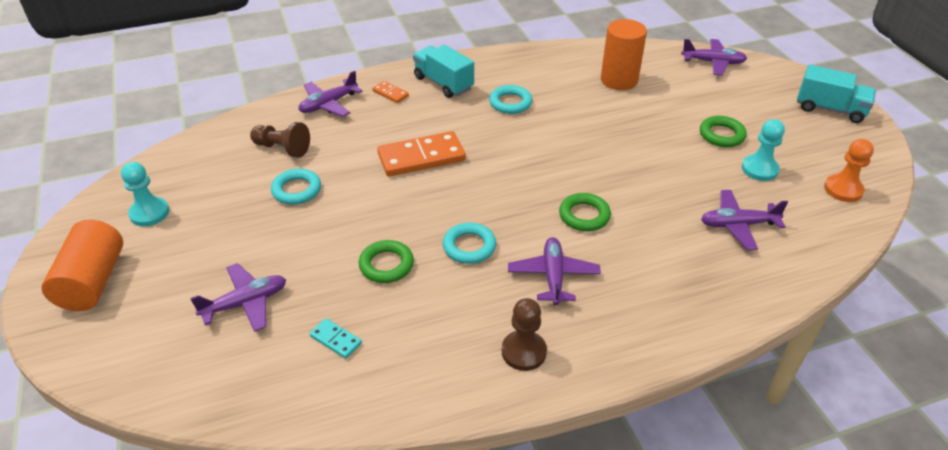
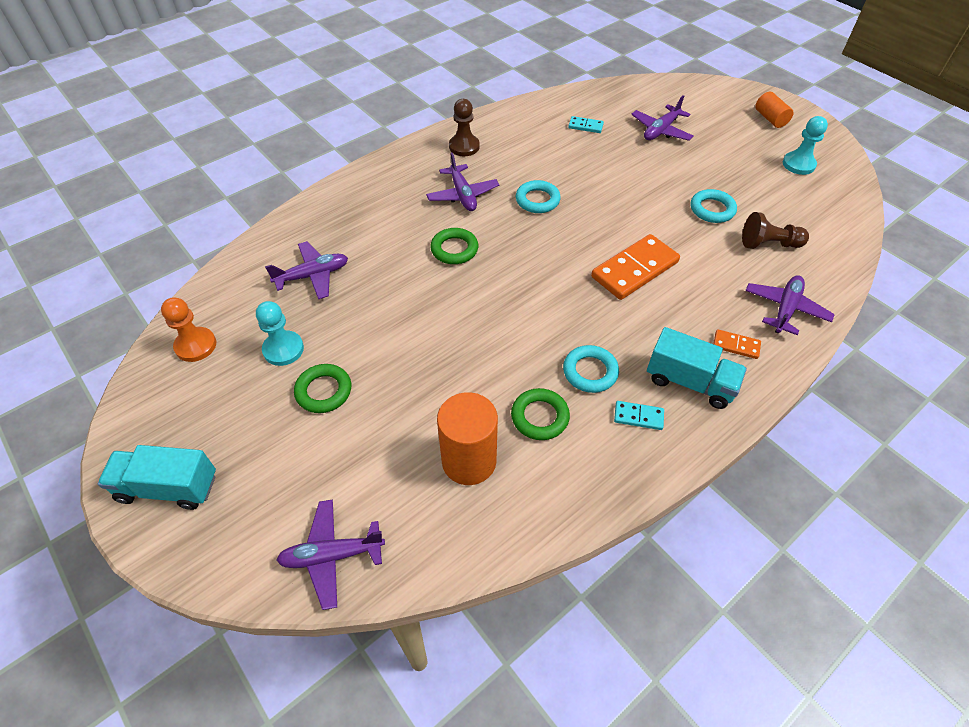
camera: 160 degrees right, 10 degrees up
(93, 281) = (770, 119): orange cylinder -> orange cylinder, size x0.58
(386, 265) = (589, 173): green ring -> green ring (540, 417)
(493, 76) = (638, 416): none -> turquoise domino

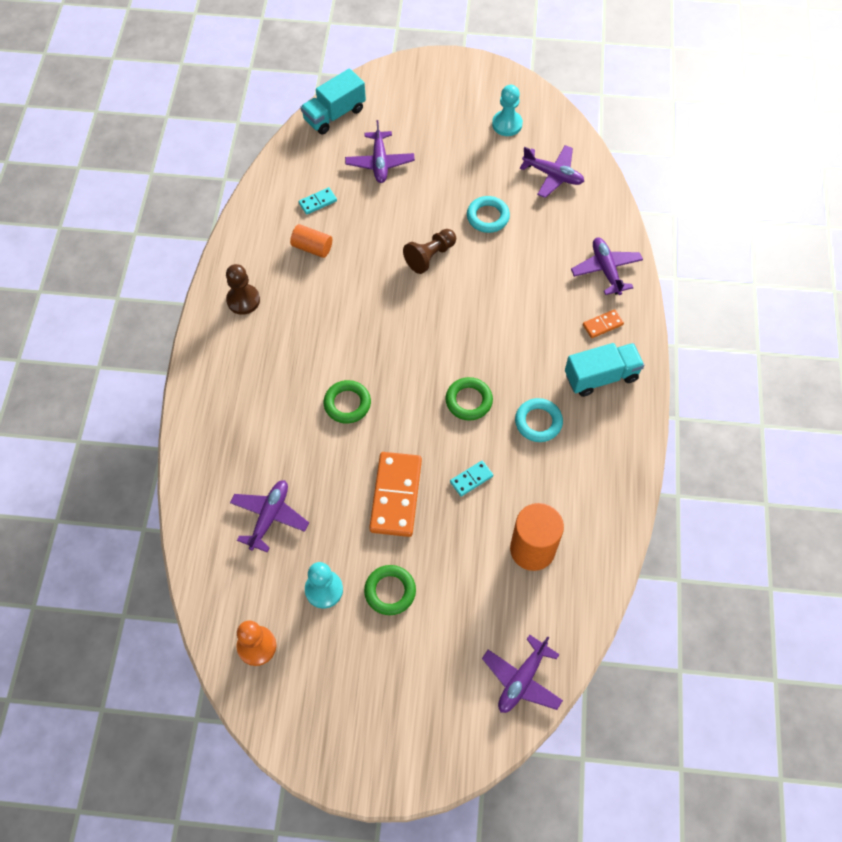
camera: 45 degrees left, 10 degrees up
(168, 487) = (373, 745): turquoise truck -> turquoise truck (334, 114)
(462, 195) = (297, 349): purple plane -> purple plane (553, 175)
(537, 200) = (358, 308): turquoise ring -> none
(540, 417) = (541, 481): green ring -> green ring (468, 401)
(634, 269) = (487, 315): orange domino -> orange domino (395, 495)
(638, 416) = (595, 428): turquoise domino -> turquoise domino (471, 479)
(769, 244) = (550, 220): brown pawn -> brown pawn (430, 256)
(770, 119) = (447, 88): orange cylinder -> orange cylinder (312, 247)

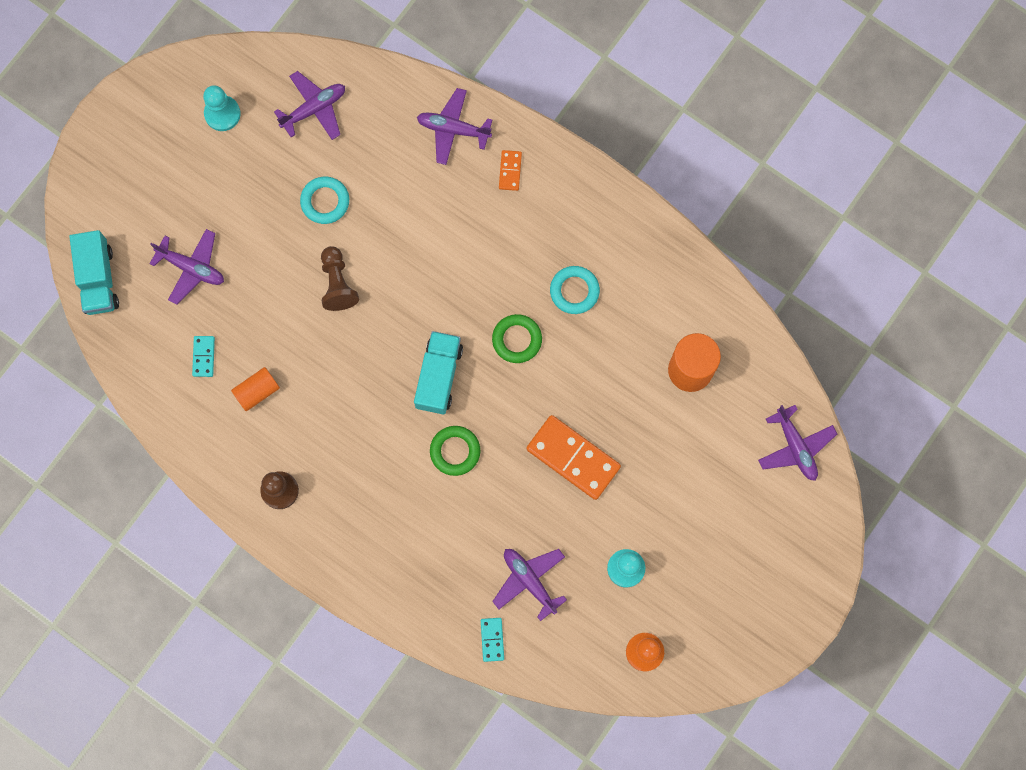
camera: 60 degrees left, 15 degrees up
(390, 591) = (659, 512): green ring -> none
(471, 479) = (595, 383): turquoise domino -> turquoise domino (492, 639)
(601, 377) = (562, 207): turquoise truck -> turquoise truck (439, 376)

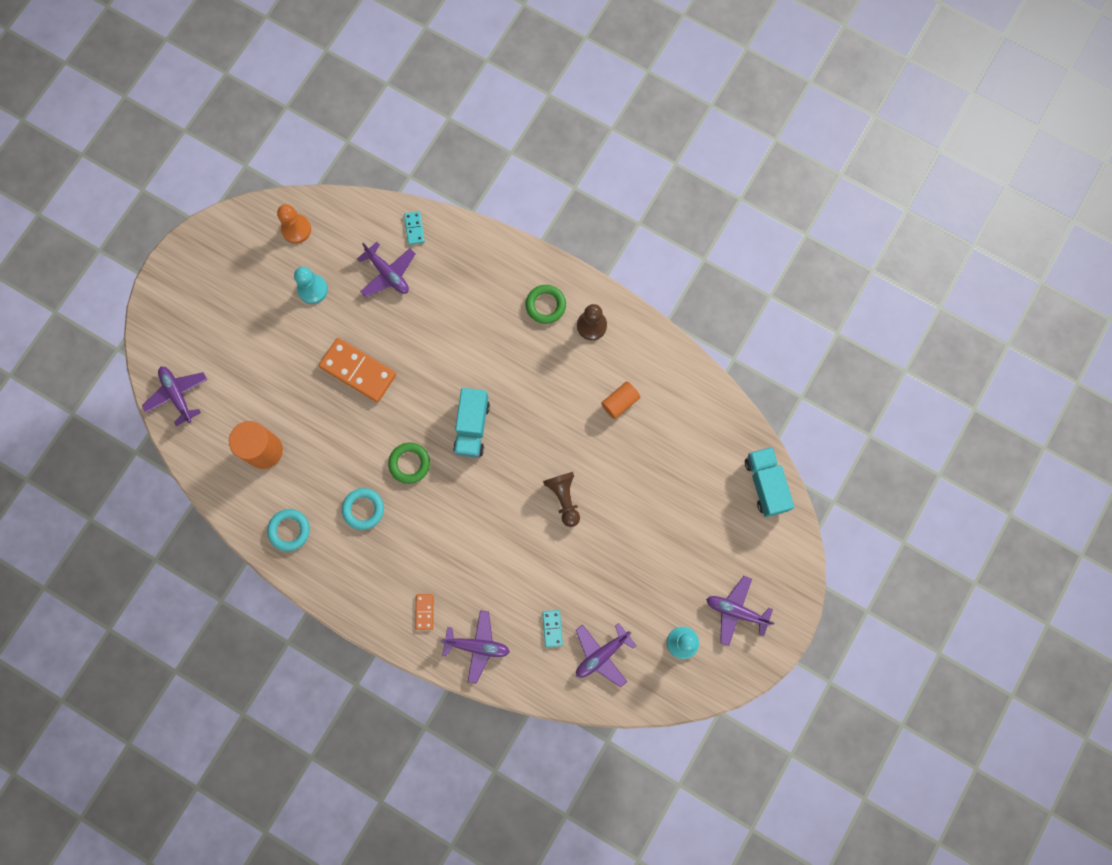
camera: 175 degrees right, 0 degrees up
(191, 268) = (688, 501): purple plane -> purple plane (736, 611)
(203, 356) = (667, 427): turquoise domino -> turquoise domino (552, 628)
(325, 201) = (582, 569): turquoise ring -> turquoise ring (289, 530)
(455, 451) = (454, 368): green ring -> green ring (545, 305)

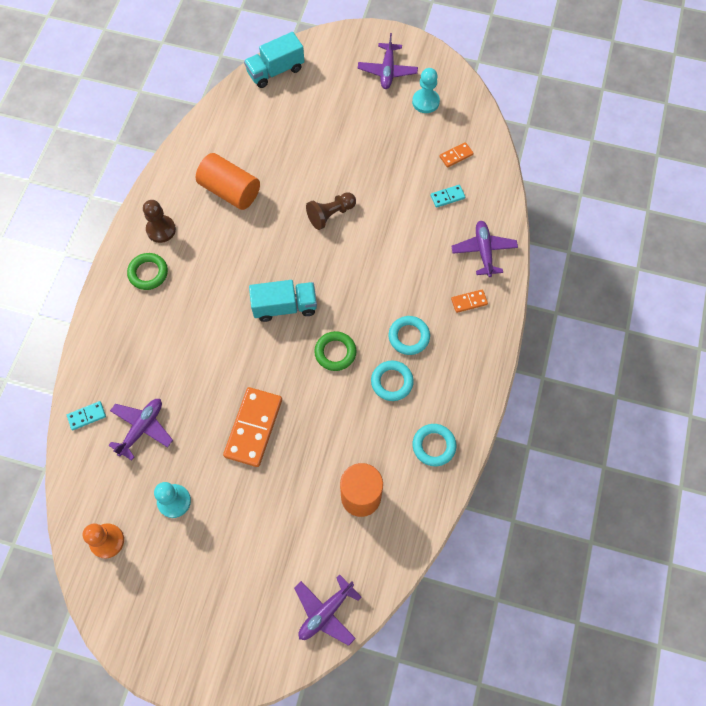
camera: 105 degrees left, 10 degrees down
(405, 539) = (409, 337): none -> turquoise ring
(602, 654) = (456, 155): purple plane -> orange domino
(620, 402) = (230, 191): orange cylinder -> orange cylinder, size x1.71

